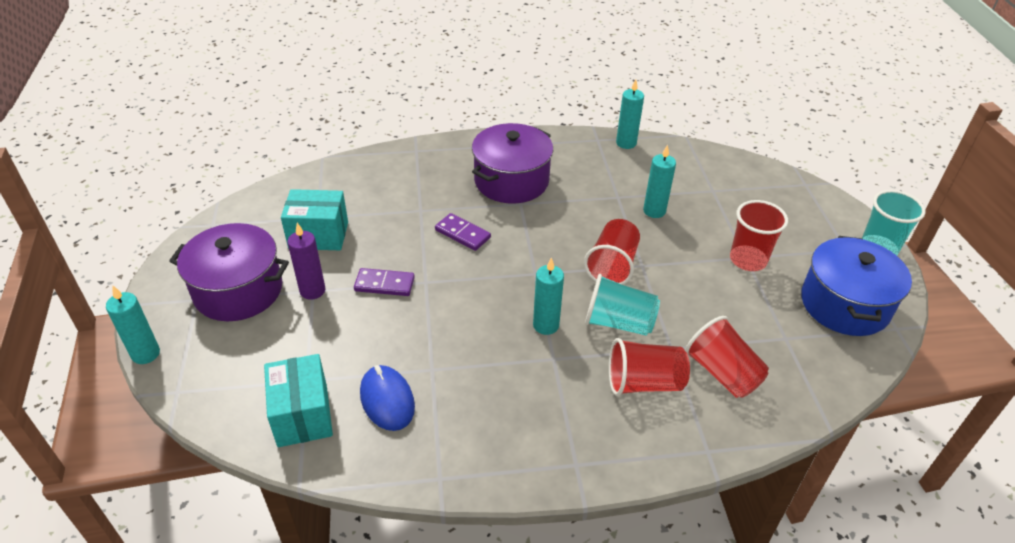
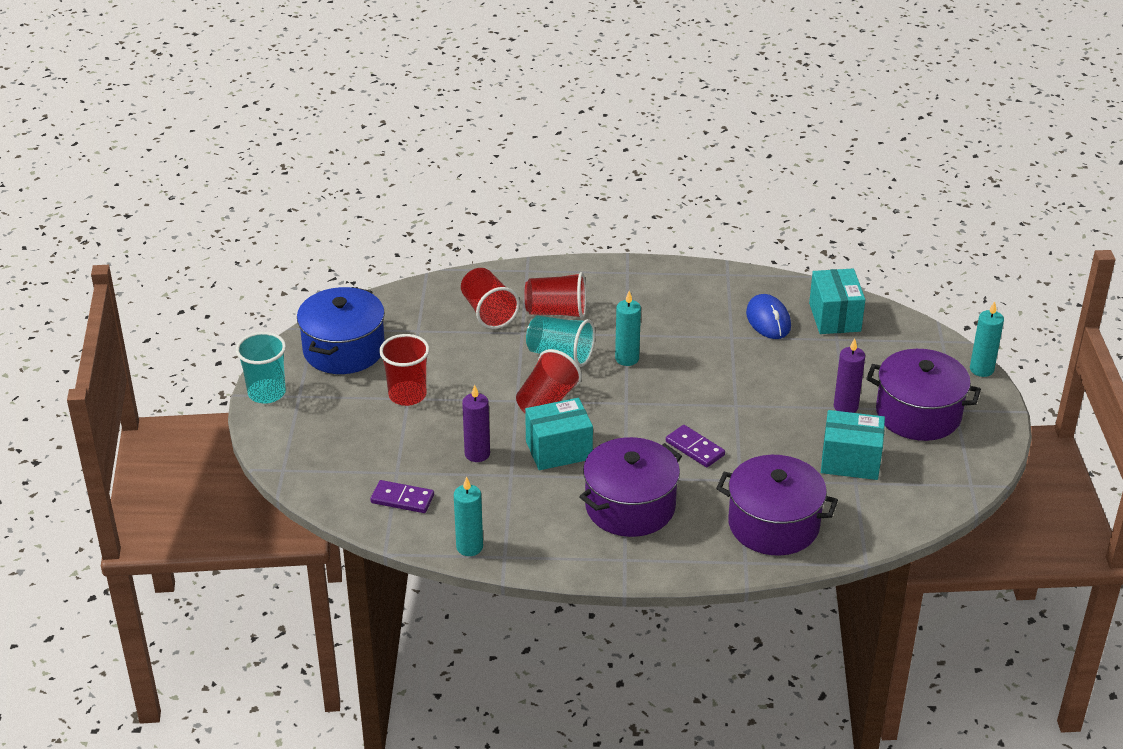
camera: 170 degrees left, 5 degrees down
(384, 284) = (776, 406): purple domino -> purple domino (402, 499)
(393, 177) = (773, 524): none -> purple pot
(585, 221) = (559, 450): none -> turquoise box
(654, 211) = (477, 454): turquoise candle -> purple candle

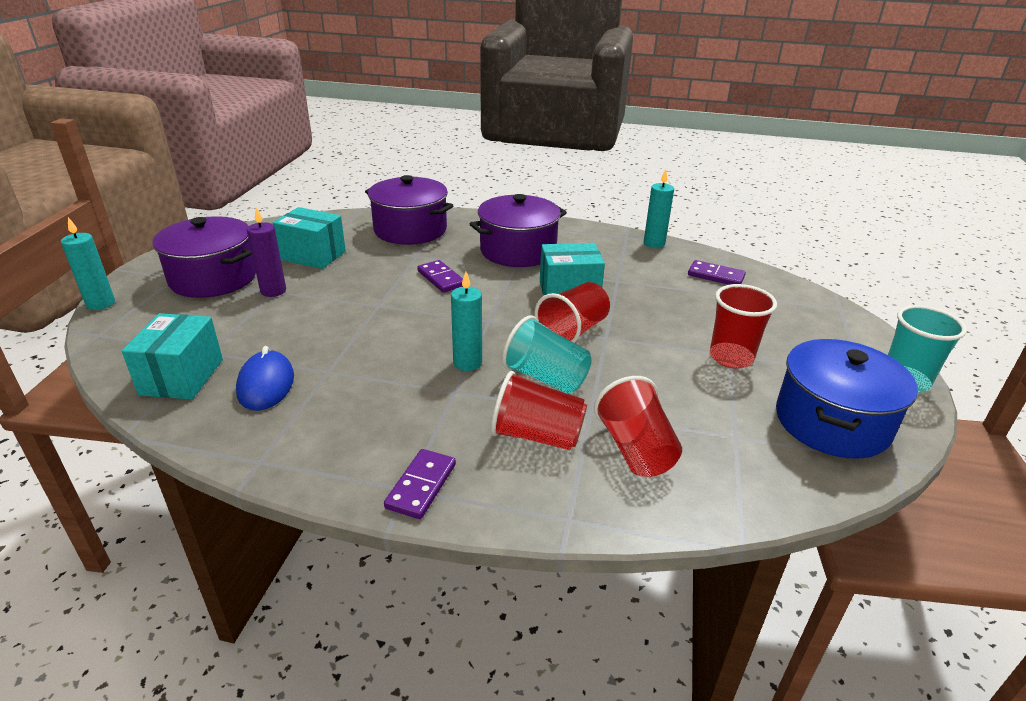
camera: 170 degrees left, 5 degrees down
(477, 454) = (649, 298): purple candle -> none
(619, 274) = (421, 486): none -> purple domino

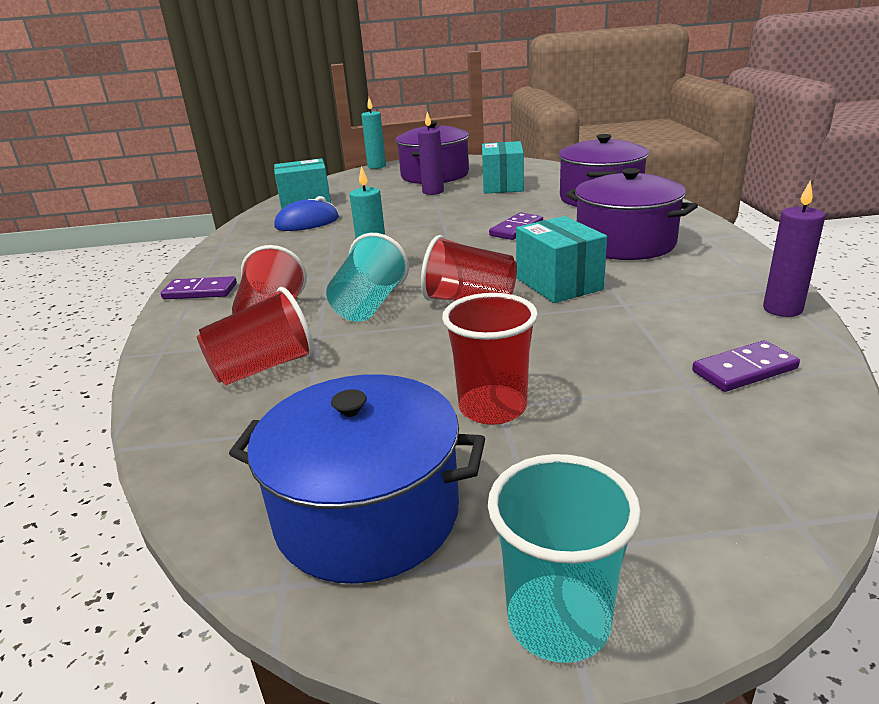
camera: 75 degrees right, 5 degrees down
(654, 244) = (782, 309): turquoise candle -> purple candle
(715, 276) = (744, 370): purple domino -> purple domino turned 60 degrees clockwise

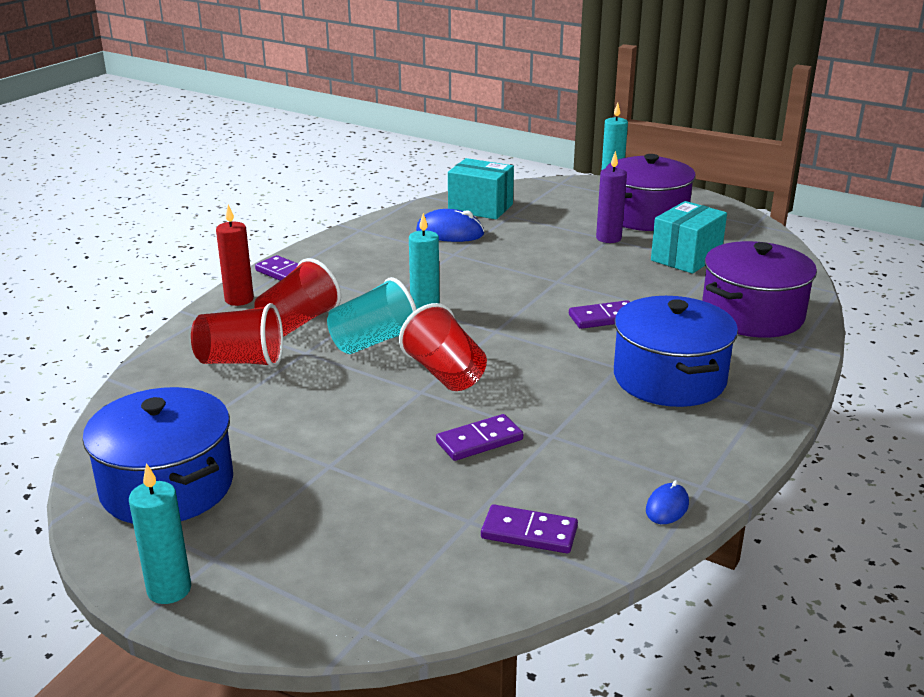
camera: 35 degrees right, 0 degrees up
(179, 325) = (239, 299): none -> red candle
(492, 407) = (323, 463): red cup -> none
(558, 284) = (536, 391): turquoise box -> none
(558, 621) = (169, 589): turquoise cup -> turquoise candle
(583, 330) = (479, 441): none -> purple domino
(625, 243) = (669, 378): purple pot -> blue pot
(782, 309) = (667, 507): purple candle -> blue mouse

